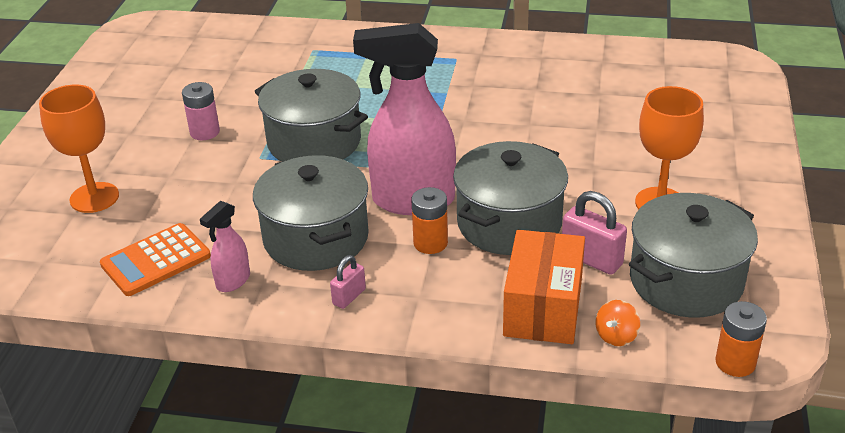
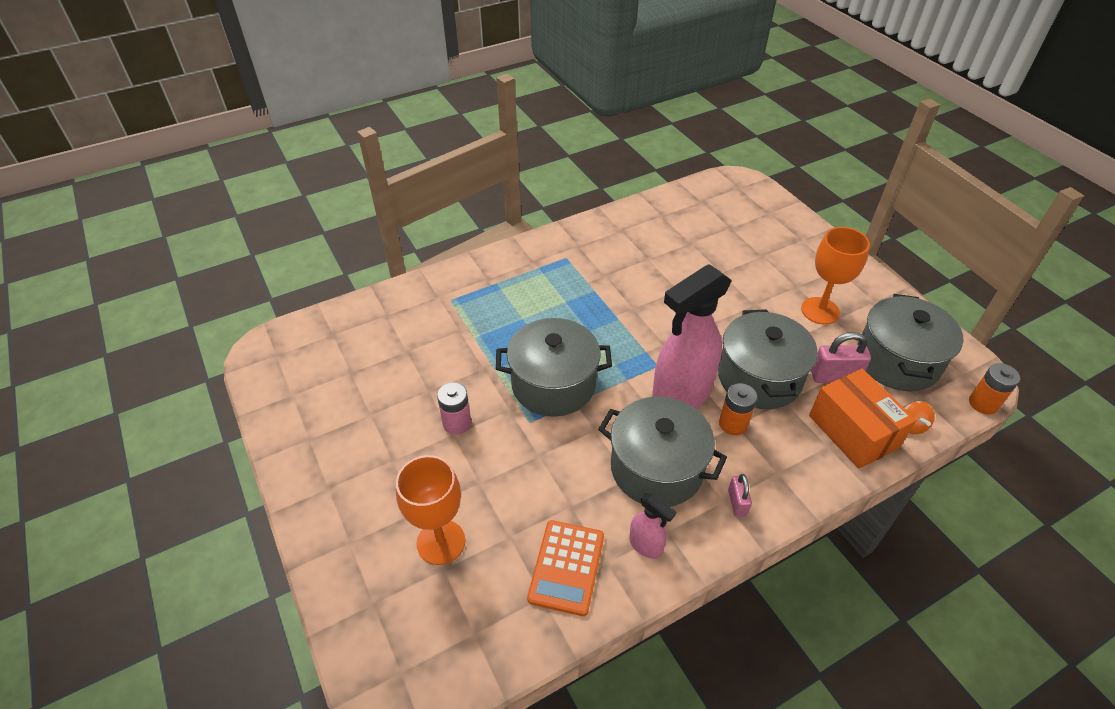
camera: 40 degrees left, 10 degrees up
(233, 281) = (646, 545): pink spray bottle -> pink spray bottle turned 45 degrees counterclockwise

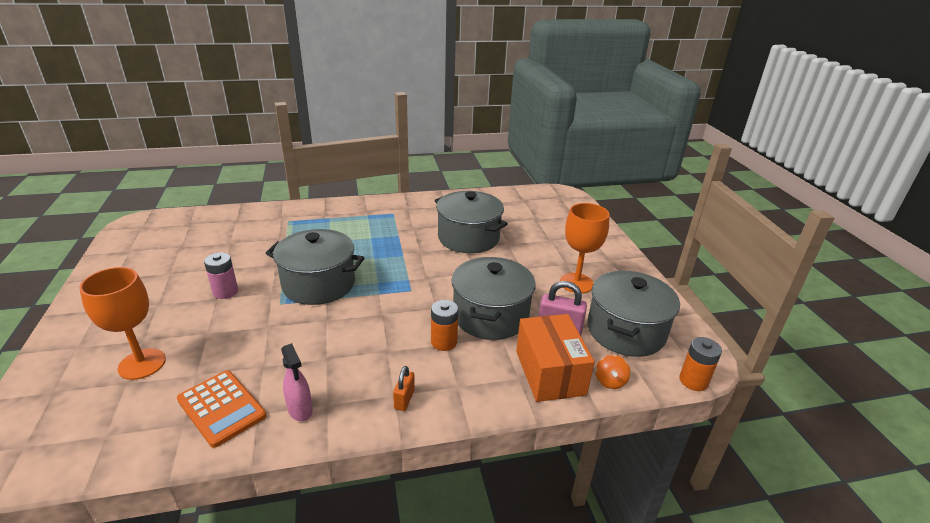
camera: 15 degrees right, 15 degrees down
(566, 567) = (221, 408): orange calculator -> orange calculator turned 75 degrees counterclockwise
(656, 468) = (354, 357): grey pot -> grey pot (468, 238)
(680, 396) = (414, 313): pink spray bottle -> none
(737, 503) = (404, 399): pink padlock -> orange padlock

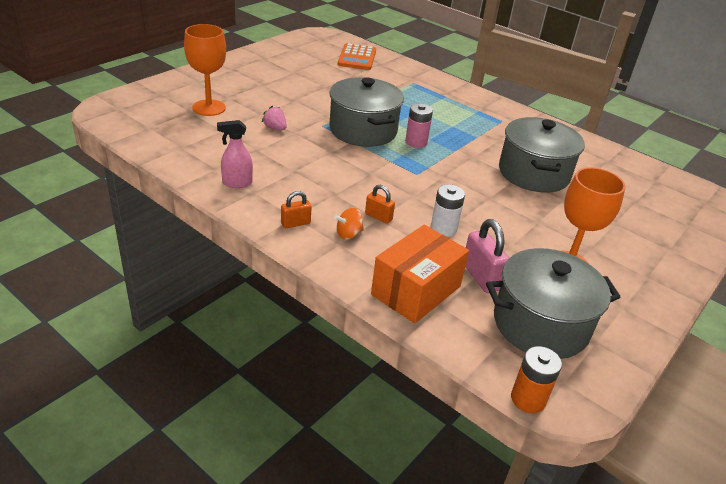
camera: 50 degrees right, 5 degrees up
(221, 408) = (206, 153): orange calculator -> orange calculator (357, 58)
(225, 292) = (304, 100): pink battery -> pink battery (416, 142)
(244, 335) = (275, 128): none -> pink strawberry
(300, 410) = (237, 183): pink spray bottle -> pink spray bottle turned 60 degrees clockwise
(444, 342) = (378, 217): orange battery -> orange padlock
(490, 316) = (443, 229): grey pot -> white battery
(610, 381) = (451, 334): orange spinning top -> orange spinning top (348, 234)

